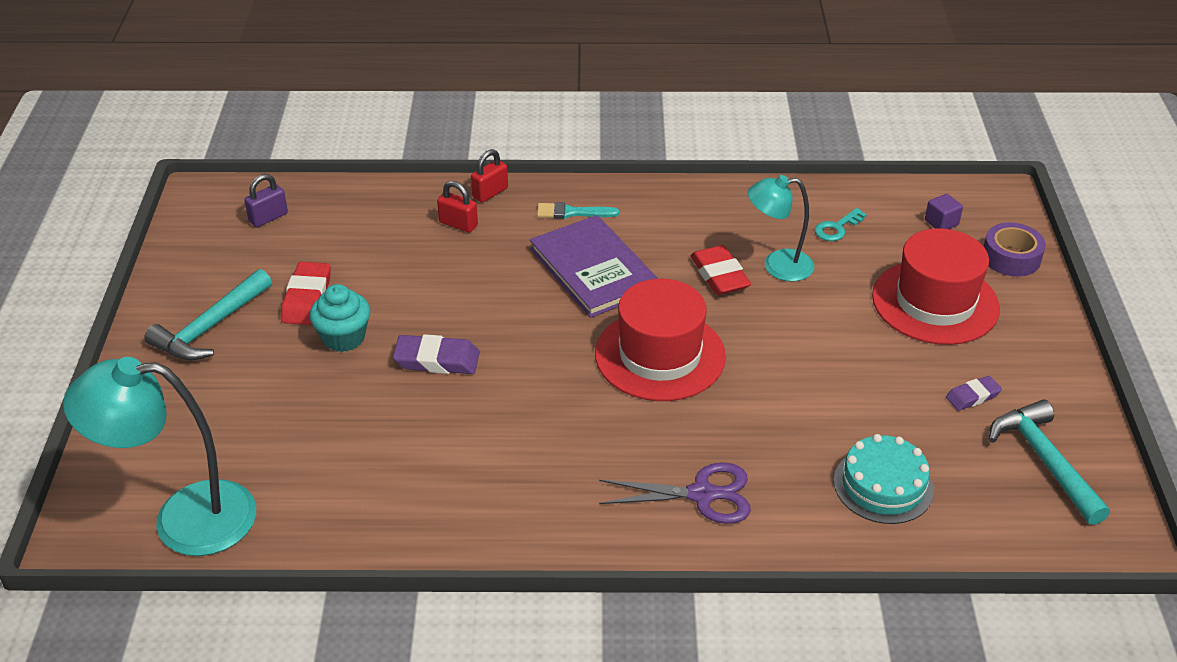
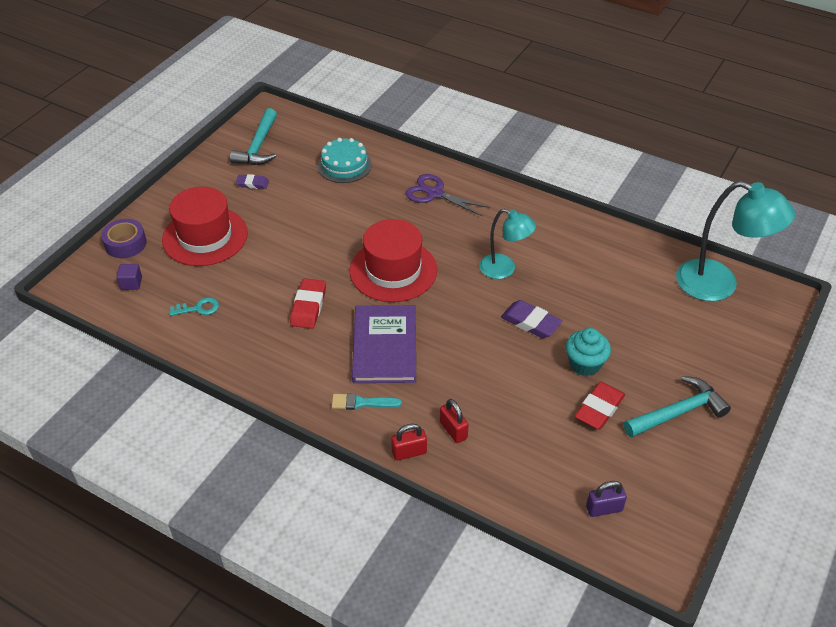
camera: 150 degrees left, 5 degrees up
(572, 212) = (361, 403): turquoise brush -> turquoise brush turned 150 degrees clockwise
(777, 266) = (266, 298): turquoise lamp -> turquoise lamp (504, 269)

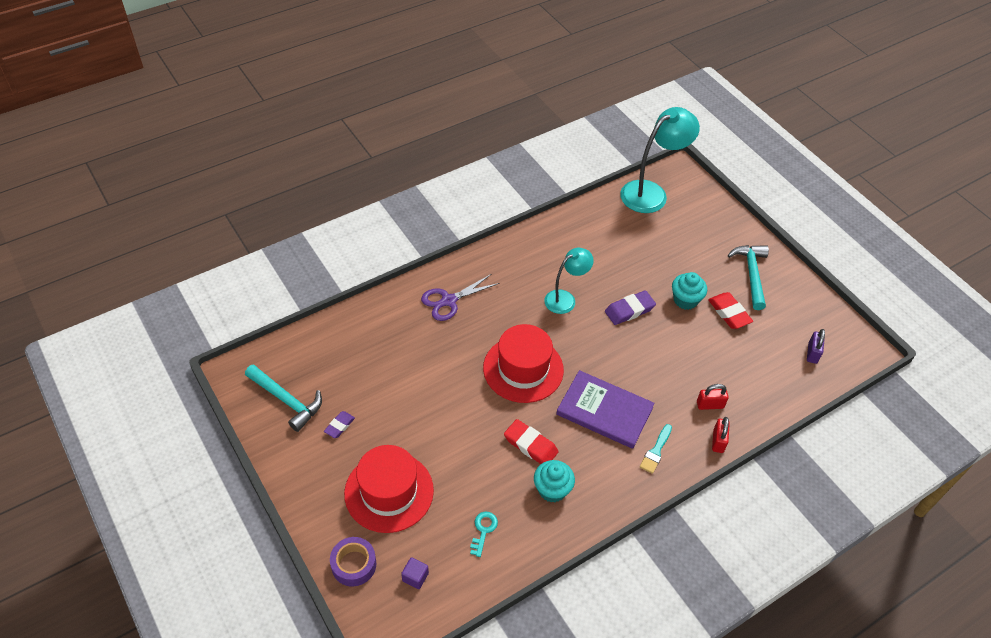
camera: 65 degrees left, 5 degrees up
(268, 339) = (552, 489): none -> turquoise cupcake
(344, 165) = (365, 346): turquoise cake -> none

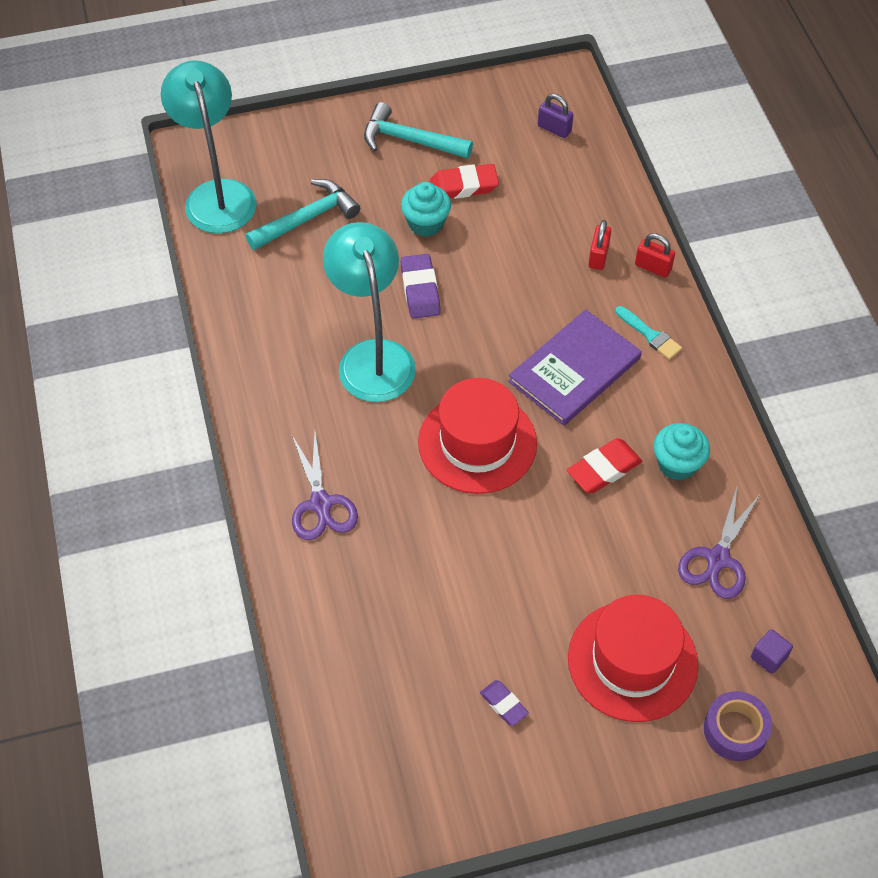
camera: 70 degrees left, 5 degrees up
(286, 400) = (434, 772): turquoise hammer -> turquoise hammer (307, 218)
(483, 530) = (718, 559): turquoise key -> purple scissors
(565, 299) = (372, 357): turquoise lamp -> turquoise lamp, size x1.64

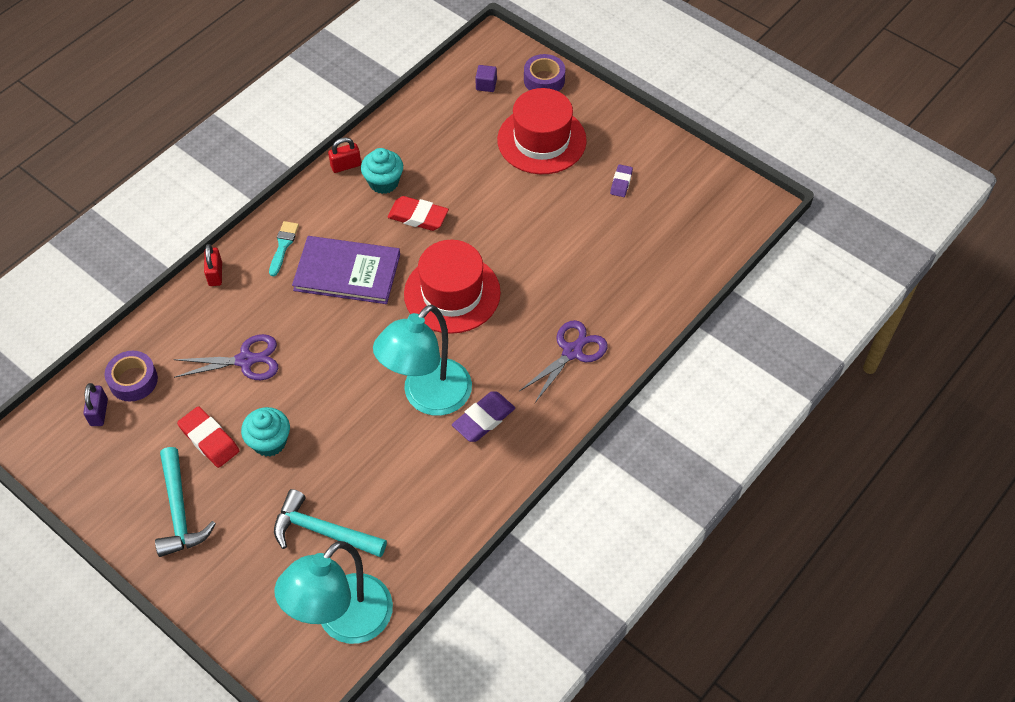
camera: 125 degrees left, 0 degrees up
(420, 290) = (341, 405): purple eraser -> purple eraser (483, 419)
(570, 162) = (133, 380): none -> purple tape
(598, 256) = (227, 311): red padlock -> red padlock (346, 165)
(718, 559) = (439, 133): purple scissors -> purple scissors (245, 360)

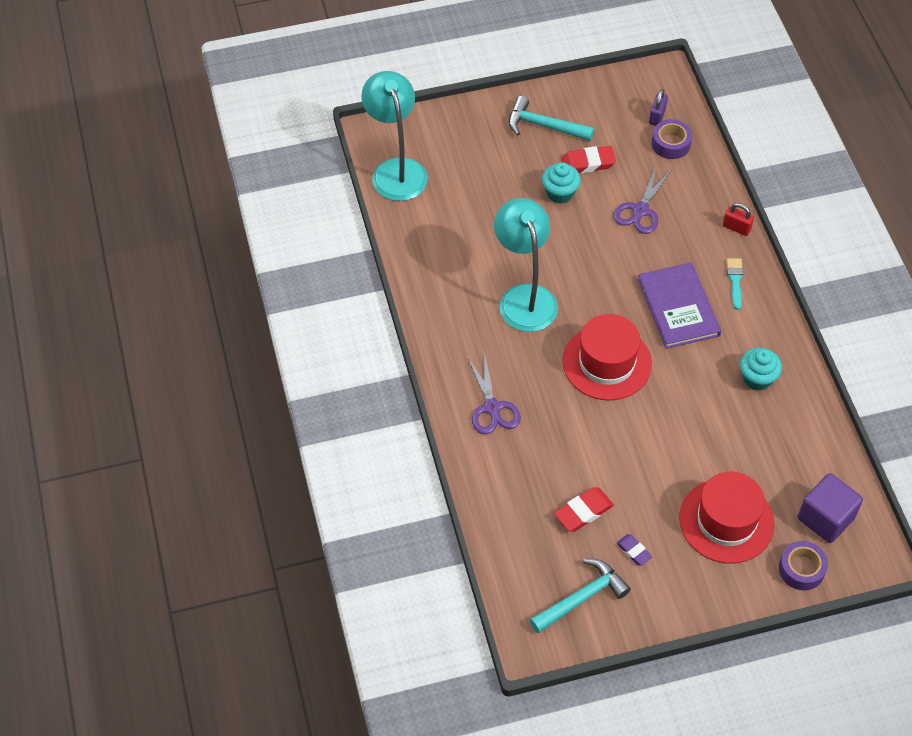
camera: 125 degrees right, 0 degrees up
(99, 412) = (657, 116): purple padlock -> purple padlock turned 75 degrees clockwise
(283, 246) = (735, 280): turquoise brush -> turquoise brush turned 135 degrees counterclockwise
(323, 531) = (467, 189): turquoise hammer -> turquoise hammer (581, 598)
(346, 165) = (795, 362): red padlock -> none
(347, 272) = (678, 307): purple book -> purple book turned 60 degrees counterclockwise
(418, 216) = (702, 382): red eraser -> red eraser (583, 512)
(483, 419) = (479, 320): purple eraser -> none
(486, 85) = (825, 518): purple cube -> purple cube, size x2.12

